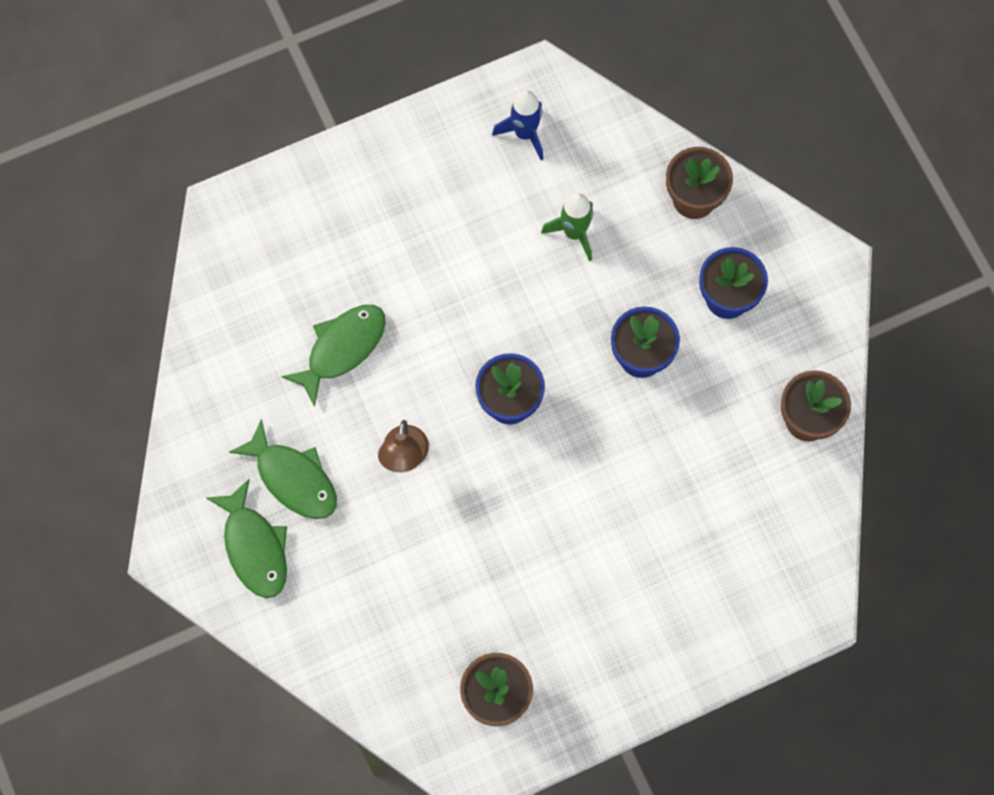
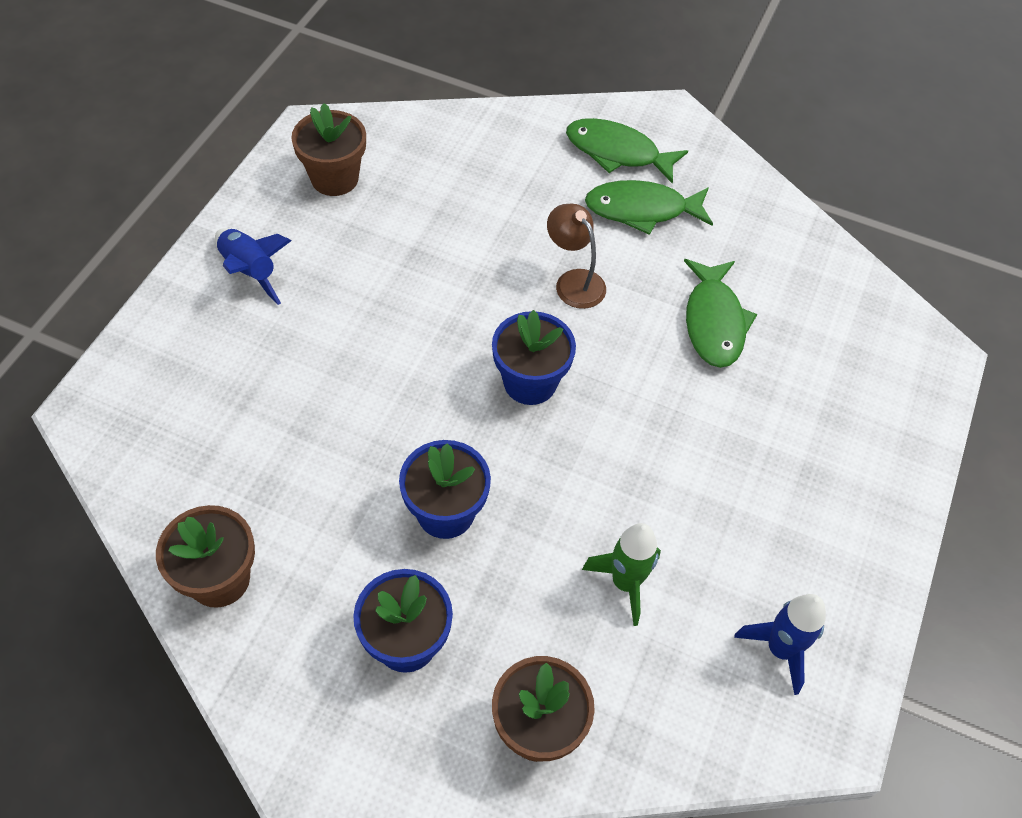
camera: 135 degrees right, 15 degrees down
(627, 651) = (250, 271): none -> blue rocket

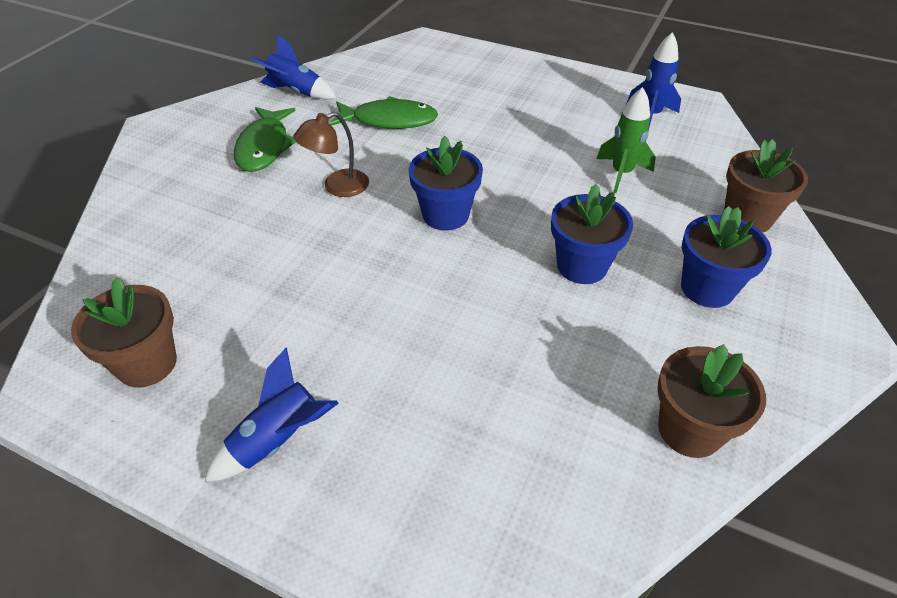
camera: 85 degrees left, 10 degrees down
(617, 152) = (190, 156): green fish -> none
(763, 224) = (296, 92): none -> blue rocket

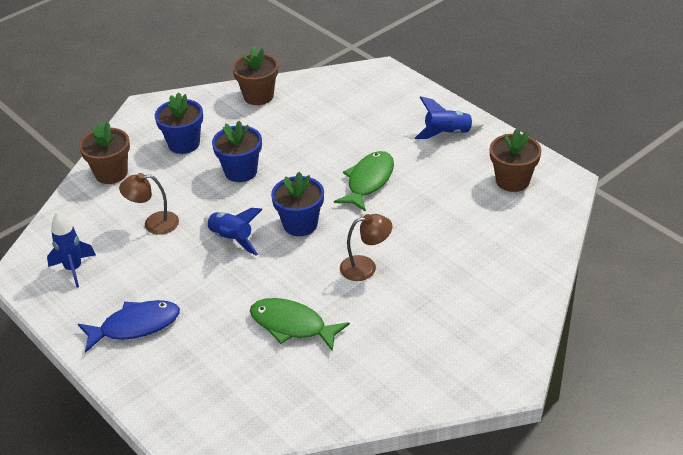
camera: 155 degrees left, 5 degrees down
(265, 147) = (412, 324): green fish -> green fish (368, 181)
(296, 92) = (363, 391): blue rocket -> blue rocket (231, 239)
(538, 89) = (135, 326): none -> blue fish
(621, 173) = (154, 224): green rocket -> brown lamp

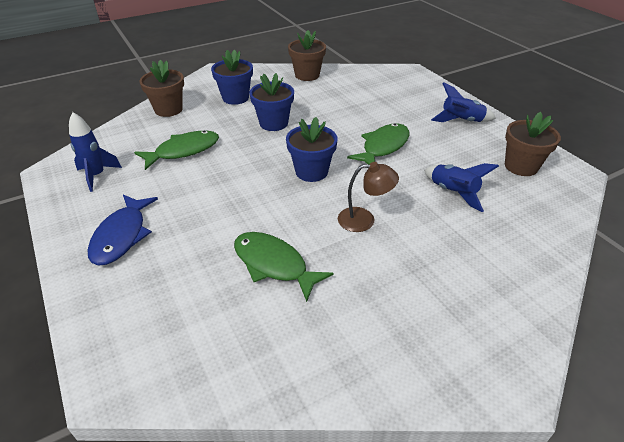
camera: 10 degrees right, 0 degrees up
(135, 326) = (122, 236): blue fish -> blue fish turned 105 degrees clockwise
(154, 224) = (183, 151): brown lamp -> green fish
(231, 239) = (245, 174): blue rocket -> blue rocket (453, 193)

